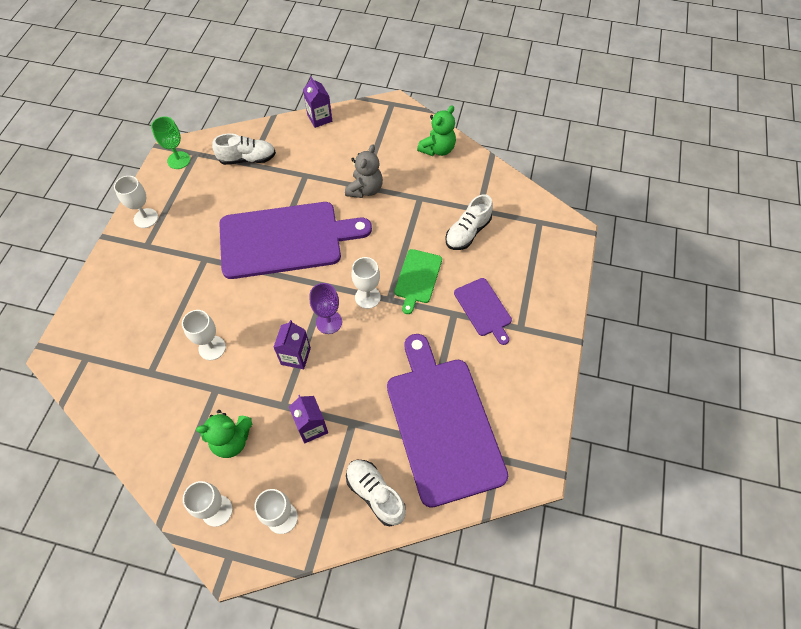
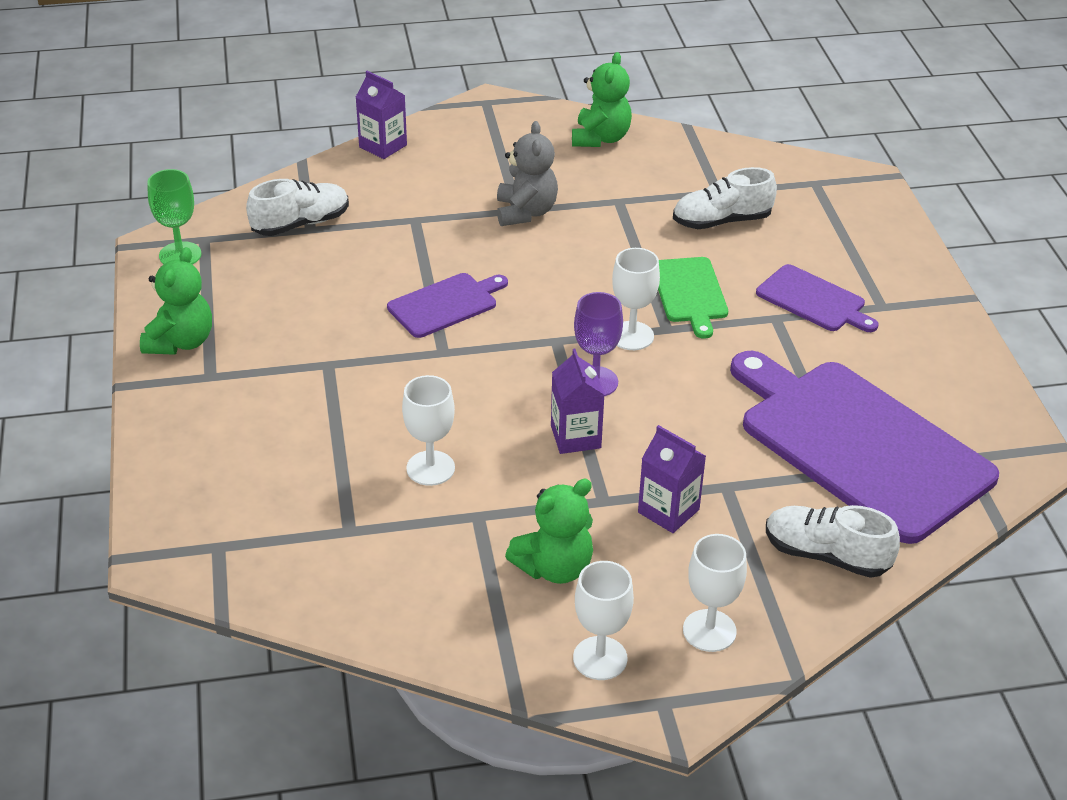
camera: 25 degrees left, 20 degrees down
(146, 218) = (181, 342): white goblet -> green teddy bear
(285, 239) = (445, 304): purple cutting board -> purple cutting board, size x0.47
(467, 232) = (721, 221): white shoe -> white shoe turned 60 degrees clockwise

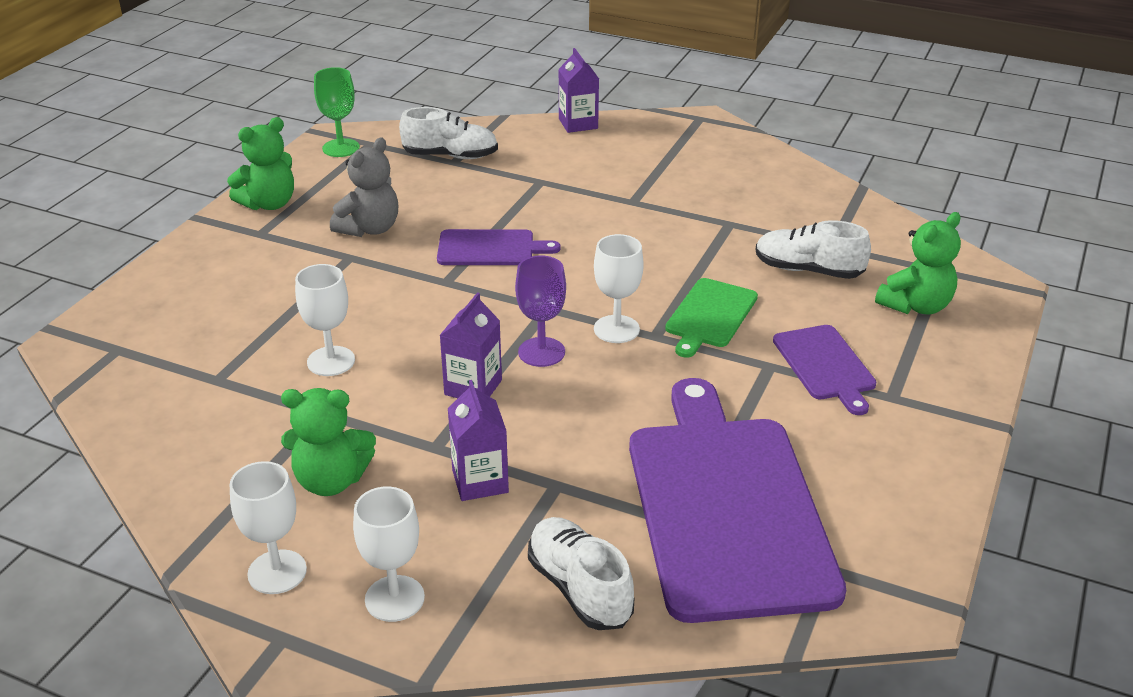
camera: 35 degrees right, 5 degrees down
(525, 212) = (637, 205): grey teddy bear -> grey teddy bear (369, 229)
(600, 138) = (769, 172): green teddy bear -> green teddy bear (916, 306)

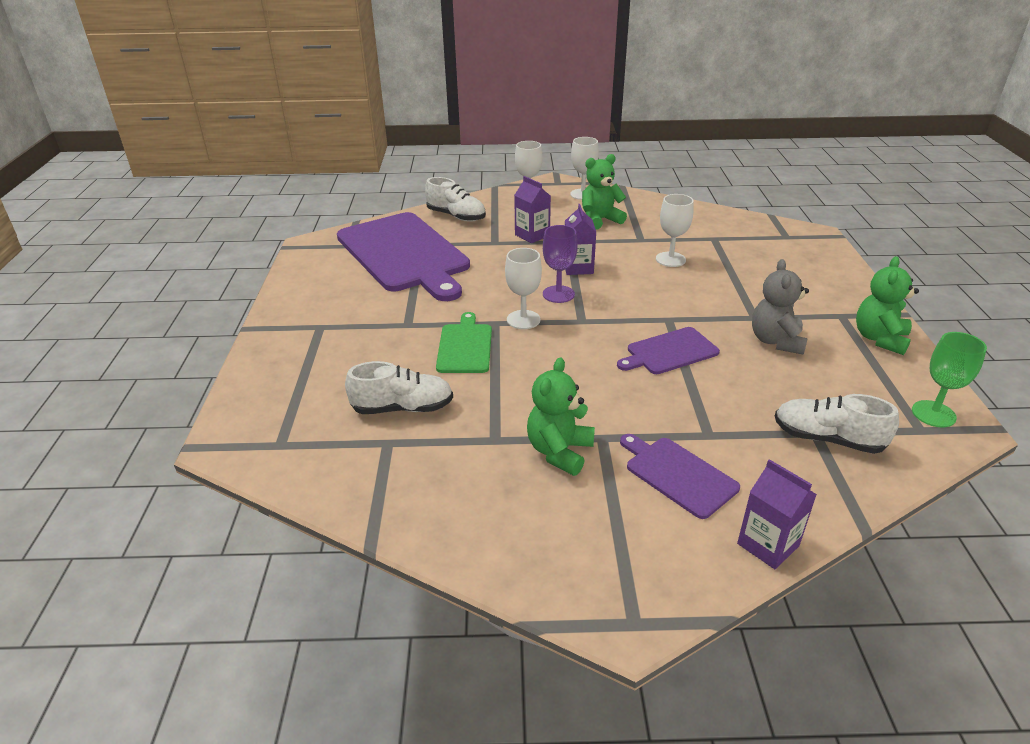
camera: 155 degrees right, 0 degrees up
(450, 156) = (827, 439): white shoe -> white shoe turned 45 degrees clockwise
(825, 365) = (369, 334): purple cutting board -> purple cutting board (678, 475)
(916, 306) = (304, 399): green teddy bear -> green teddy bear (559, 451)

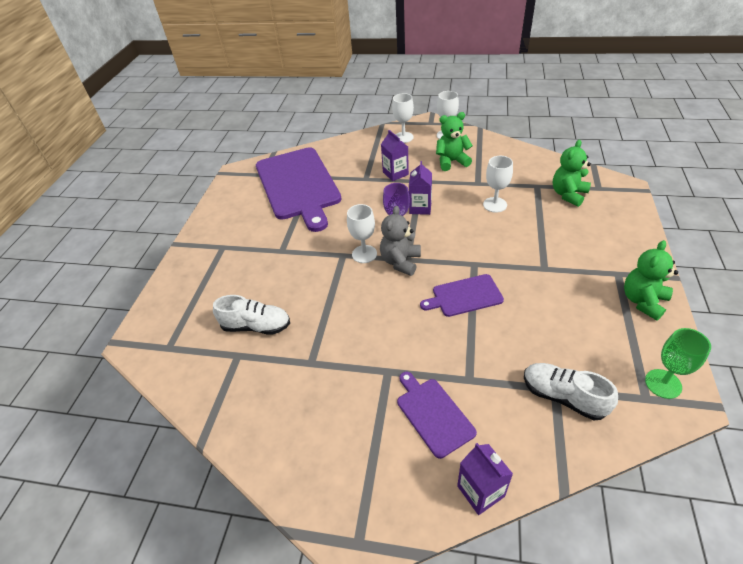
camera: 15 degrees right, 10 degrees up
(456, 216) = (345, 152): white shoe -> none
(465, 346) = (315, 275): green cutting board -> none
(559, 451) = (353, 380): green teddy bear -> green teddy bear (568, 194)
(776, 341) = (553, 294): grey teddy bear -> grey teddy bear (400, 262)

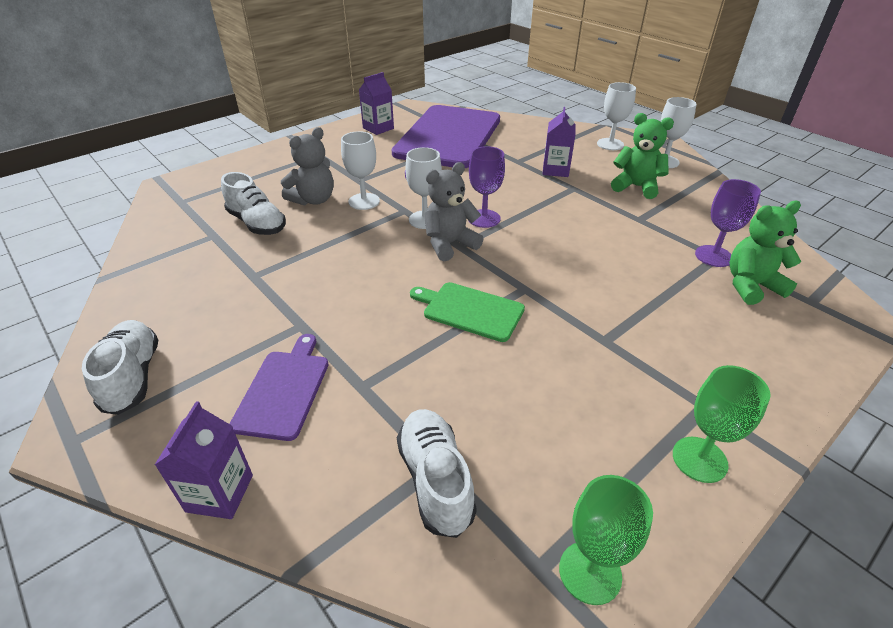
camera: 35 degrees right, 5 degrees down
(271, 284) = (313, 200): none -> grey teddy bear
(334, 480) = (132, 377): none -> white shoe
(420, 207) = (539, 210): purple carton -> purple carton (378, 128)
(464, 296) = (470, 310): purple cutting board -> green cutting board
(495, 205) = (631, 248): white goblet -> white goblet (364, 201)
(535, 186) = (713, 256): none -> purple goblet
(643, 301) = (699, 459): green teddy bear -> green goblet

